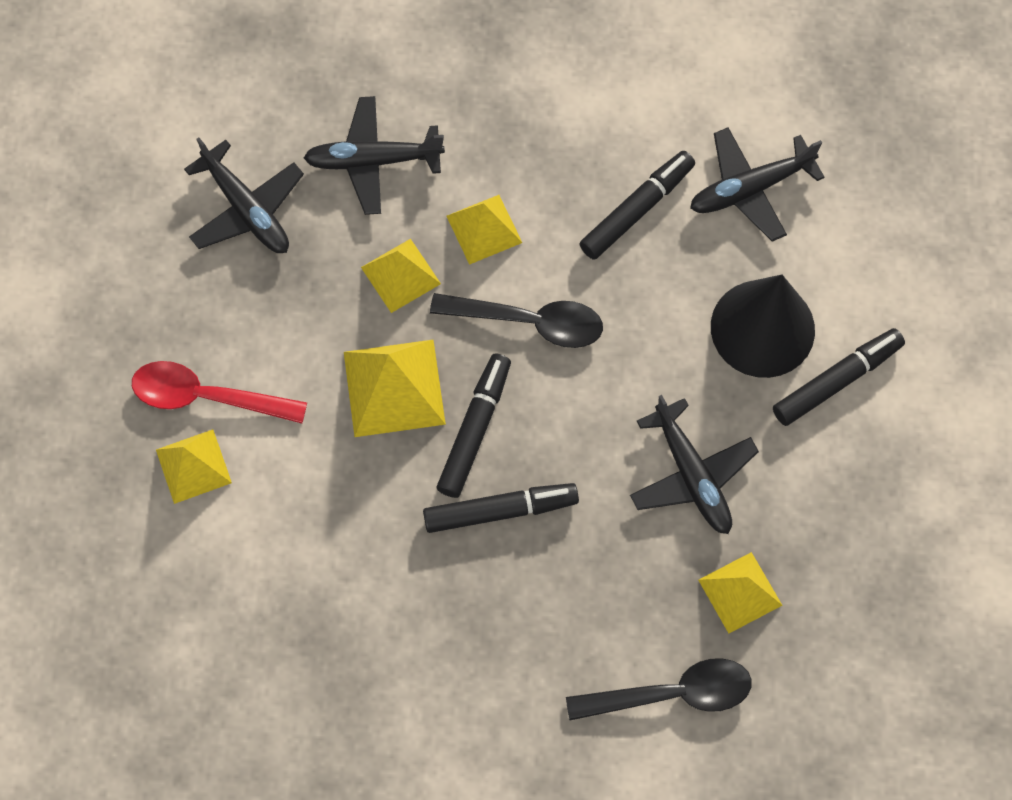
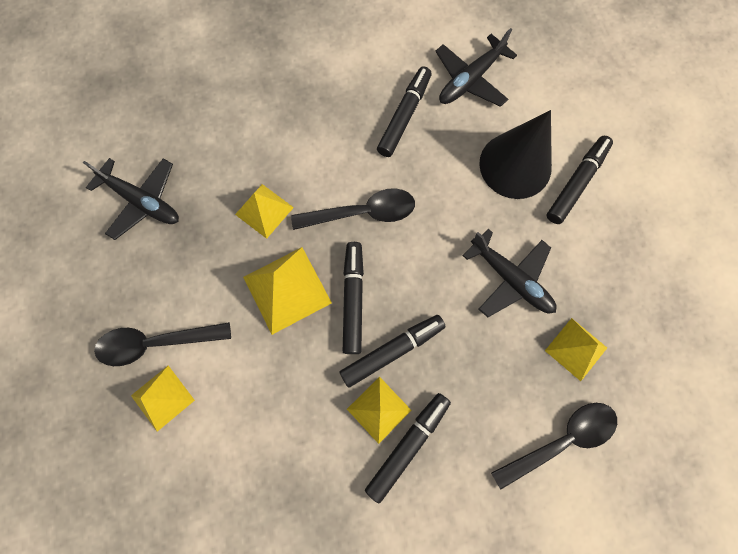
camera: 20 degrees left, 5 degrees up
(207, 397) = (156, 343): red spoon -> black spoon
(373, 160) = (218, 141): black plane -> none
(476, 630) = (408, 445): none -> black marker
(484, 229) = (309, 161): yellow pyramid -> yellow pyramid (379, 409)

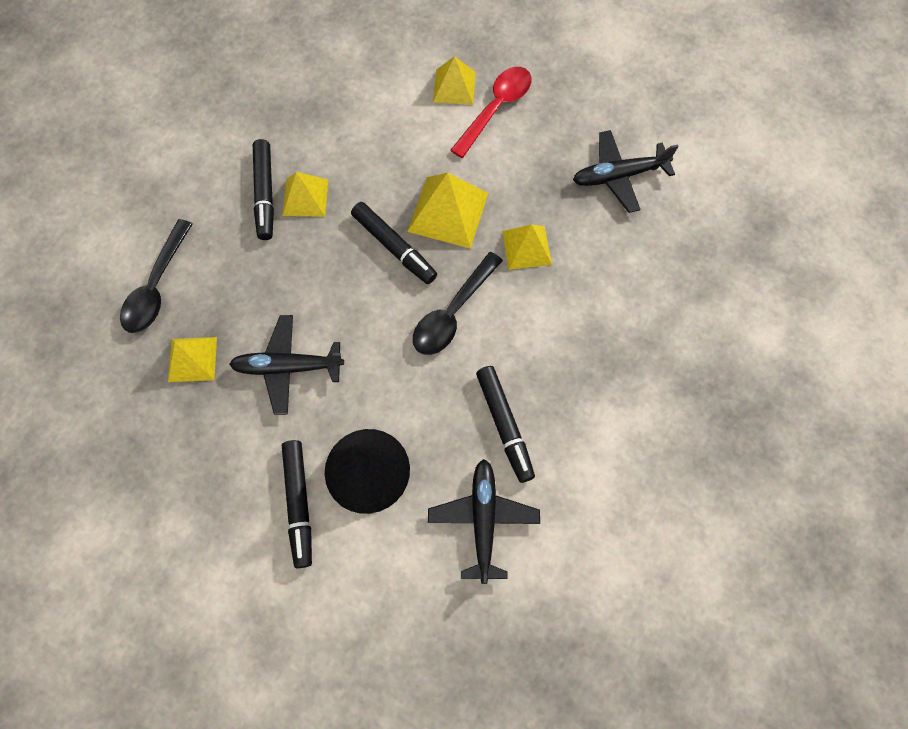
camera: 135 degrees right, 5 degrees down
(156, 343) = (496, 109): black spoon -> red spoon
(392, 351) = (331, 239): black marker -> none

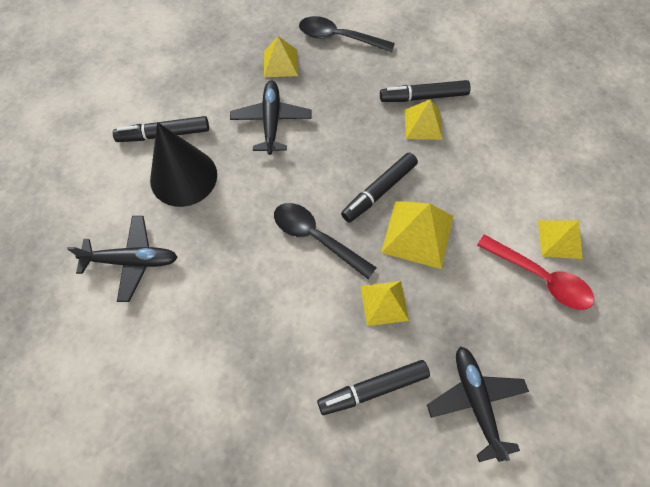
camera: 90 degrees right, 5 degrees down
(504, 425) = (210, 279): black marker -> black marker (373, 388)

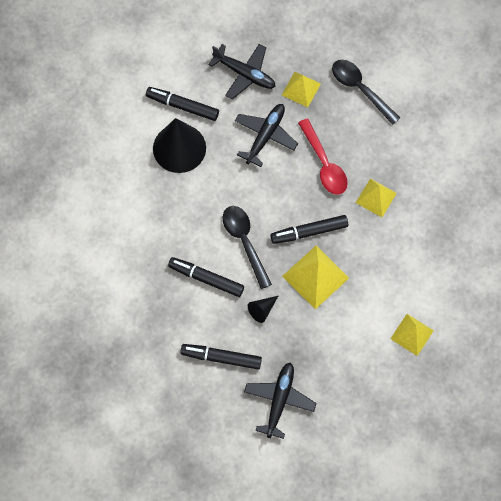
camera: 30 degrees right, 5 degrees up
(132, 261) = (115, 192): black plane -> black plane (244, 74)
(384, 303) = (262, 310): yellow pyramid -> black cone
(423, 97) = (392, 175): black marker -> black marker (206, 278)
(540, 277) = (378, 351): red spoon -> red spoon (324, 164)

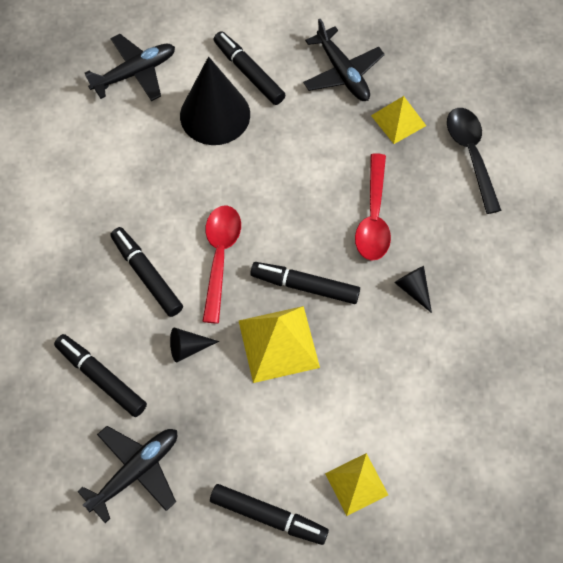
camera: 30 degrees right, 5 degrees down
(244, 242) = (220, 257): black spoon -> red spoon
(265, 136) = (323, 150): black plane -> black plane (135, 73)
(373, 381) = (268, 516): none -> black marker
(376, 198) = (413, 289): yellow pyramid -> black cone

